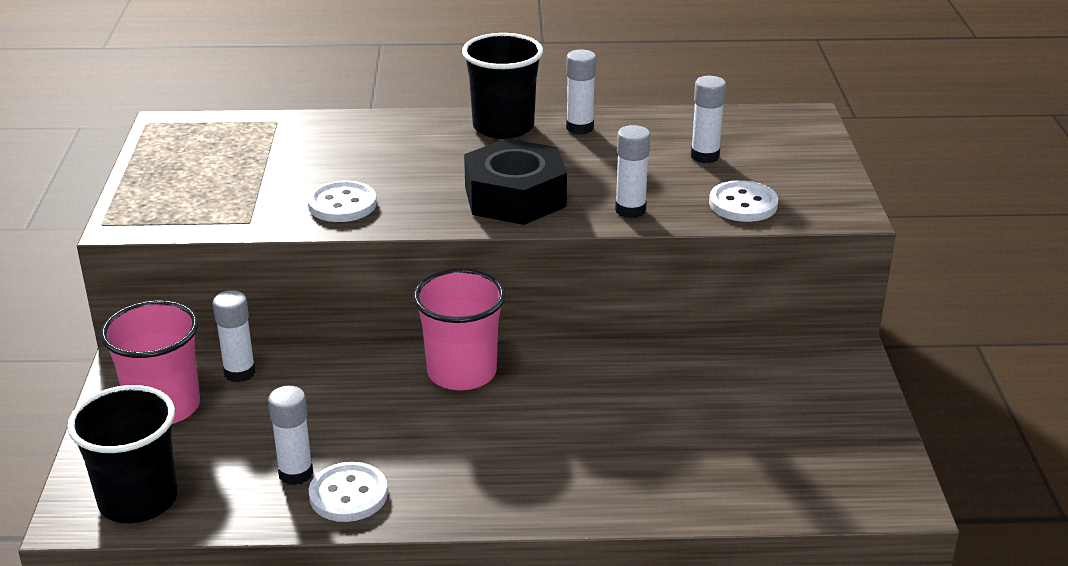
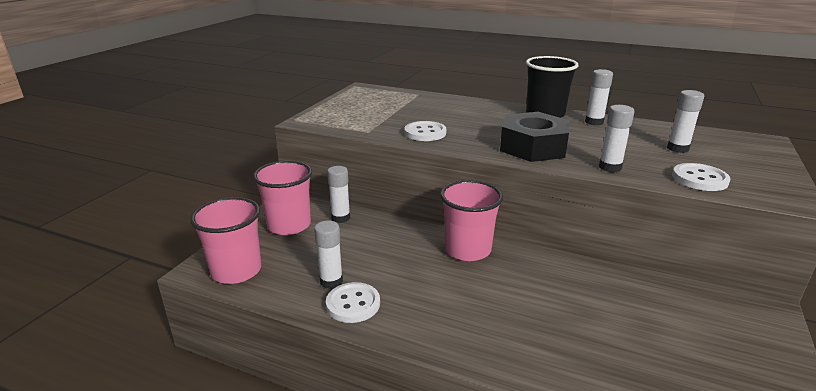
camera: 25 degrees right, 5 degrees down
(138, 500) = (236, 271): black cup -> pink cup

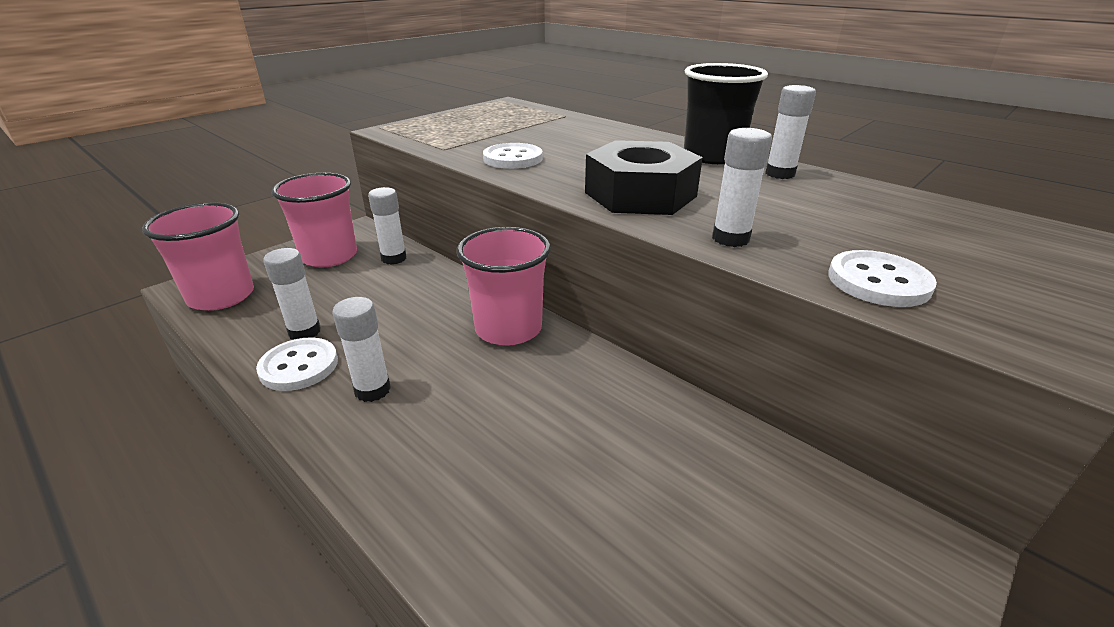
camera: 20 degrees right, 5 degrees up
(677, 148) = (887, 228): white glue stick -> white glue stick (372, 390)

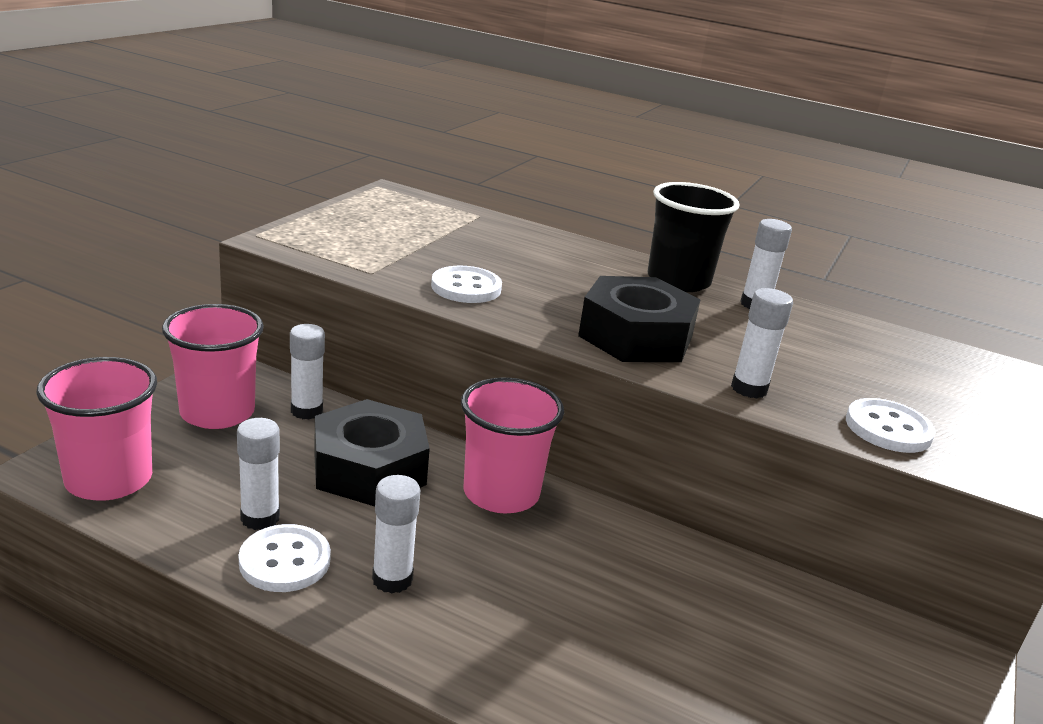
camera: 20 degrees left, 5 degrees down
(413, 302) = (369, 468): none -> black nut

